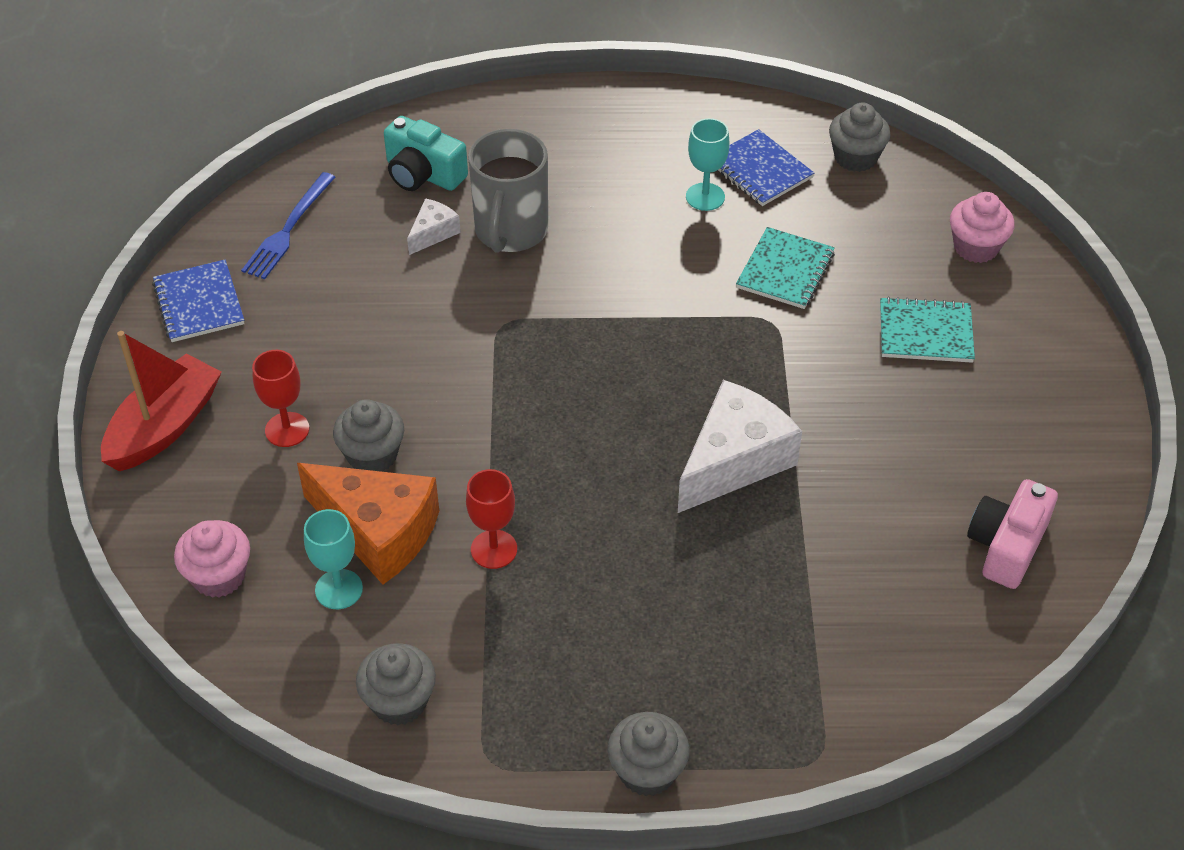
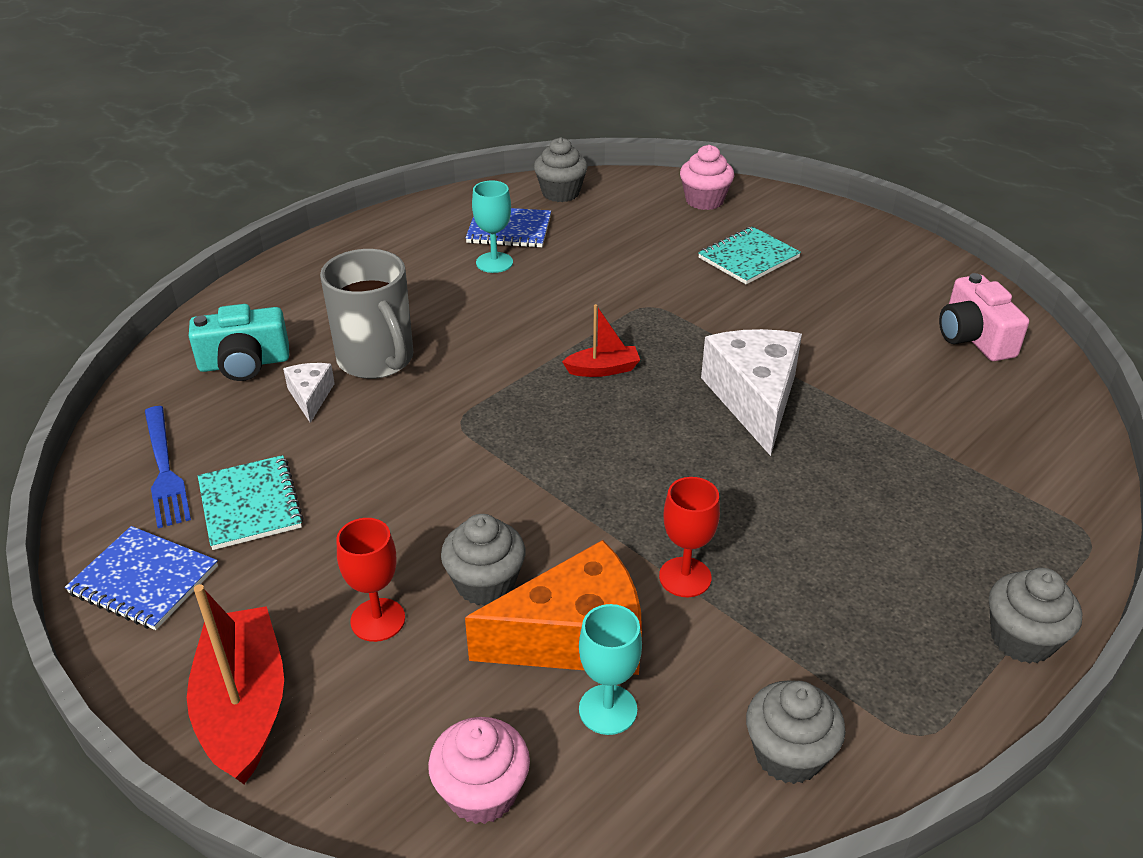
camera: 45 degrees left, 10 degrees down
(657, 353) = (603, 369): none -> red boat
(785, 270) = (612, 273): turquoise notebook -> turquoise notebook (250, 504)

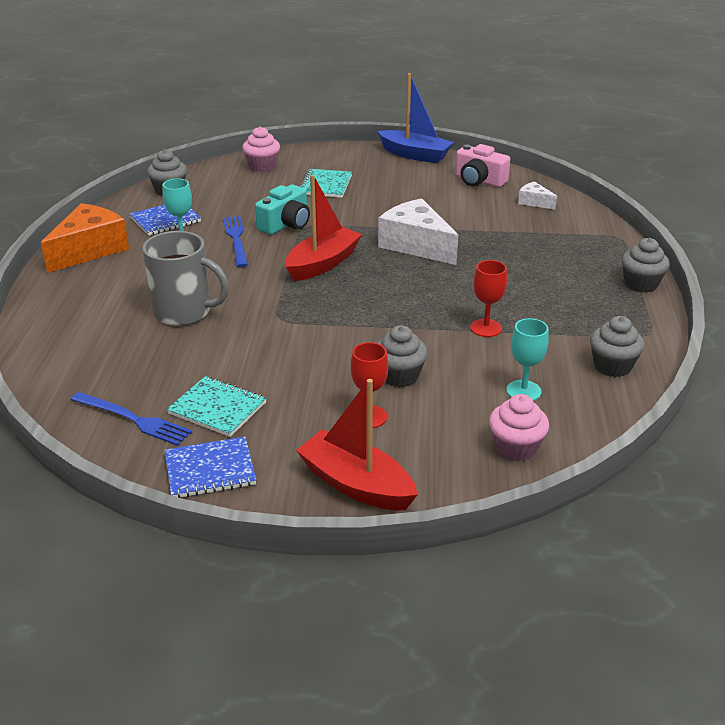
camera: 40 degrees left, 5 degrees down
(244, 363) = (98, 350): turquoise camera -> turquoise camera (286, 224)
(310, 396) = (171, 346): white cheese -> white cheese (534, 202)
(550, 289) = (236, 239): none -> blue fork
(575, 637) = (471, 374): orange cheese -> orange cheese (90, 250)
(603, 369) = (322, 264): red boat -> red boat, size x1.88
(927, 259) = (415, 155): none -> blue boat

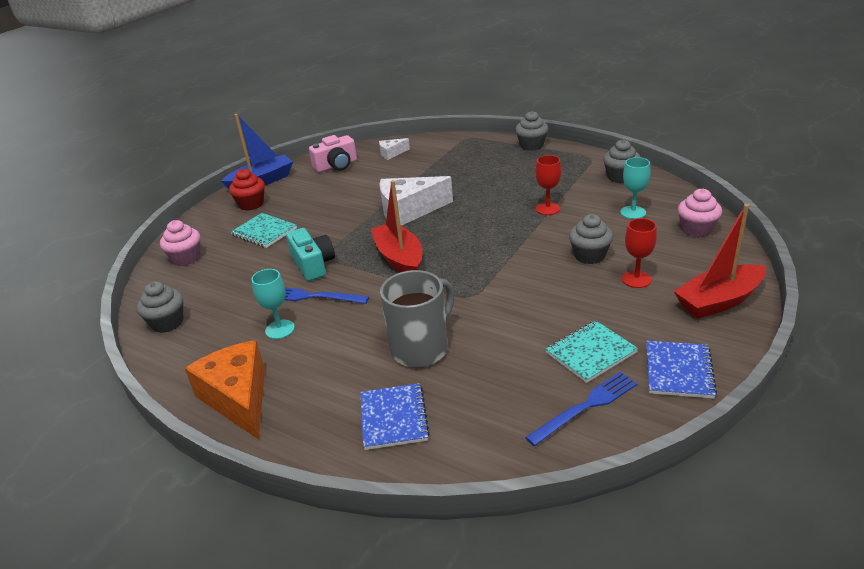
camera: 60 degrees left, 0 degrees up
(165, 220) = (228, 334): blue notebook -> blue notebook (393, 418)
(369, 164) = (251, 204): none -> red cupcake

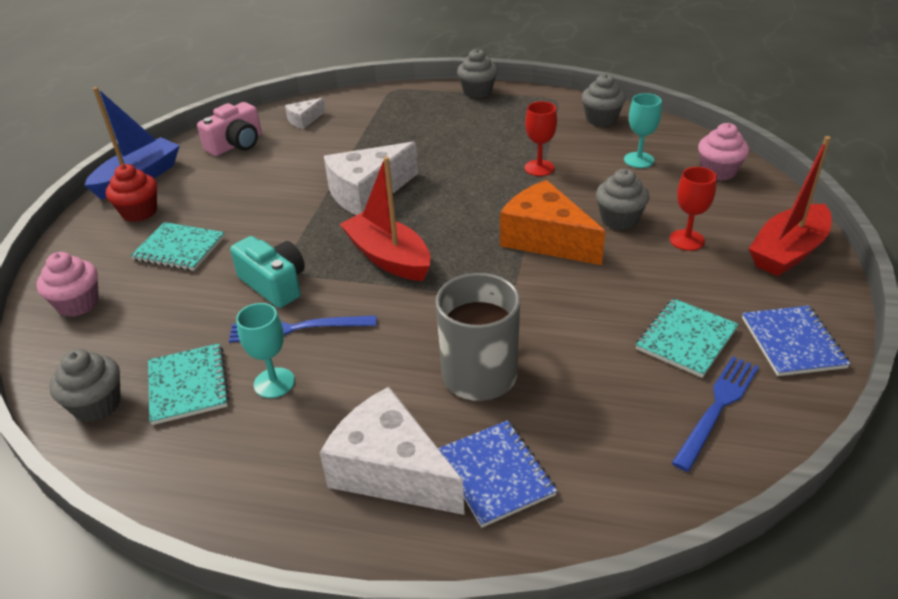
camera: 20 degrees left, 5 degrees up
(226, 321) = (188, 385): none -> turquoise notebook
(238, 398) = (265, 494): orange cheese -> orange cheese (546, 239)
(325, 400) = (391, 470): none -> white cheese

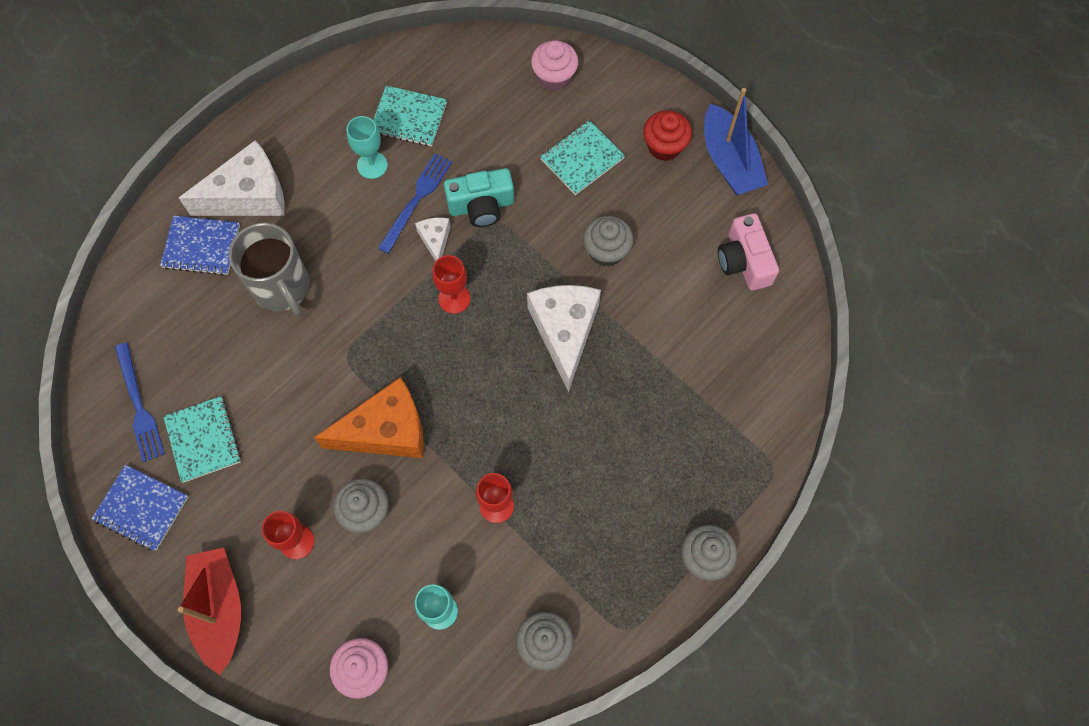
camera: 120 degrees right, 30 degrees up
(97, 405) = (430, 65): grey cupcake -> grey cupcake (606, 251)
(304, 120) = (757, 343): white cheese -> white cheese (435, 240)
(388, 257) = (454, 298): red boat -> red goblet

